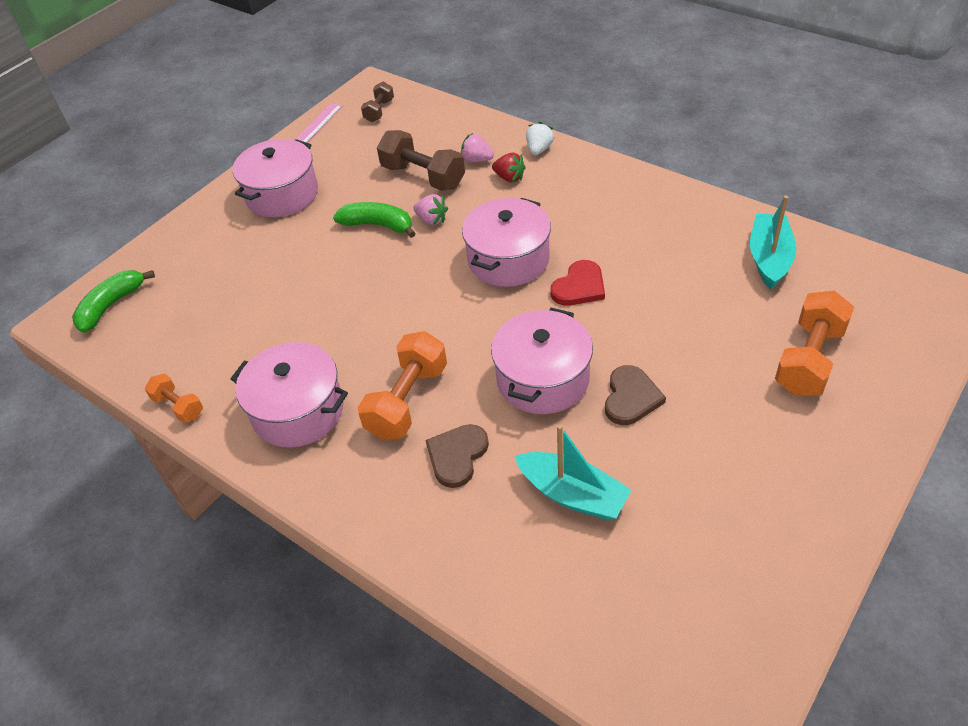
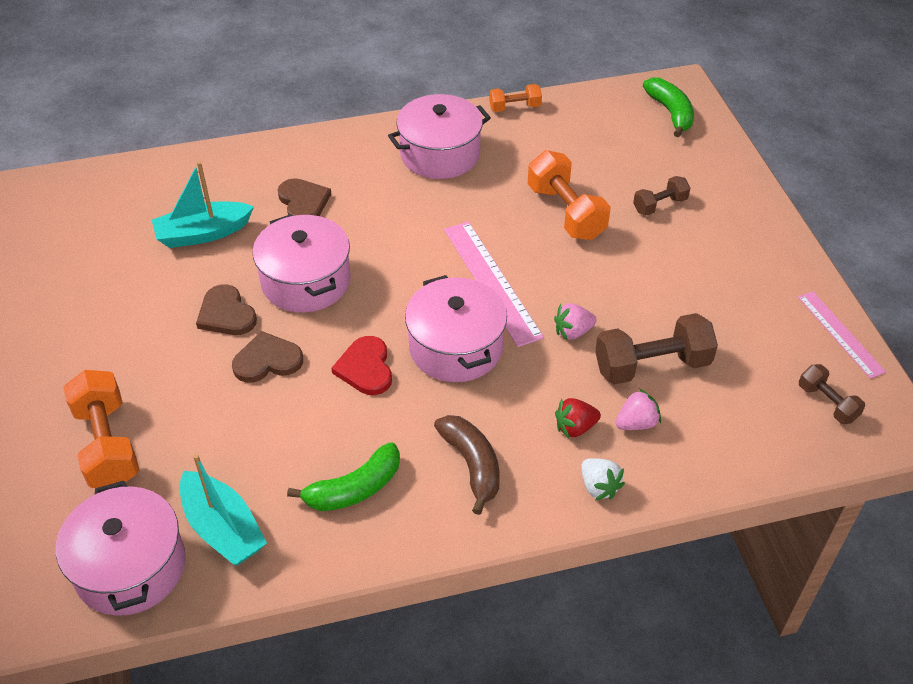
camera: 125 degrees right, 0 degrees up
(251, 250) = (659, 205): none -> brown dumbbell
(282, 194) = (730, 257): pink pot -> pink pot (130, 567)
(378, 225) = (606, 293): green banana -> green banana (354, 489)
(407, 401) = (380, 205): orange dumbbell -> orange dumbbell (566, 212)
(426, 282) = (491, 282): none -> pink ruler
(588, 197) = (472, 465): none -> brown banana
(638, 338) = (267, 360): none -> brown heart

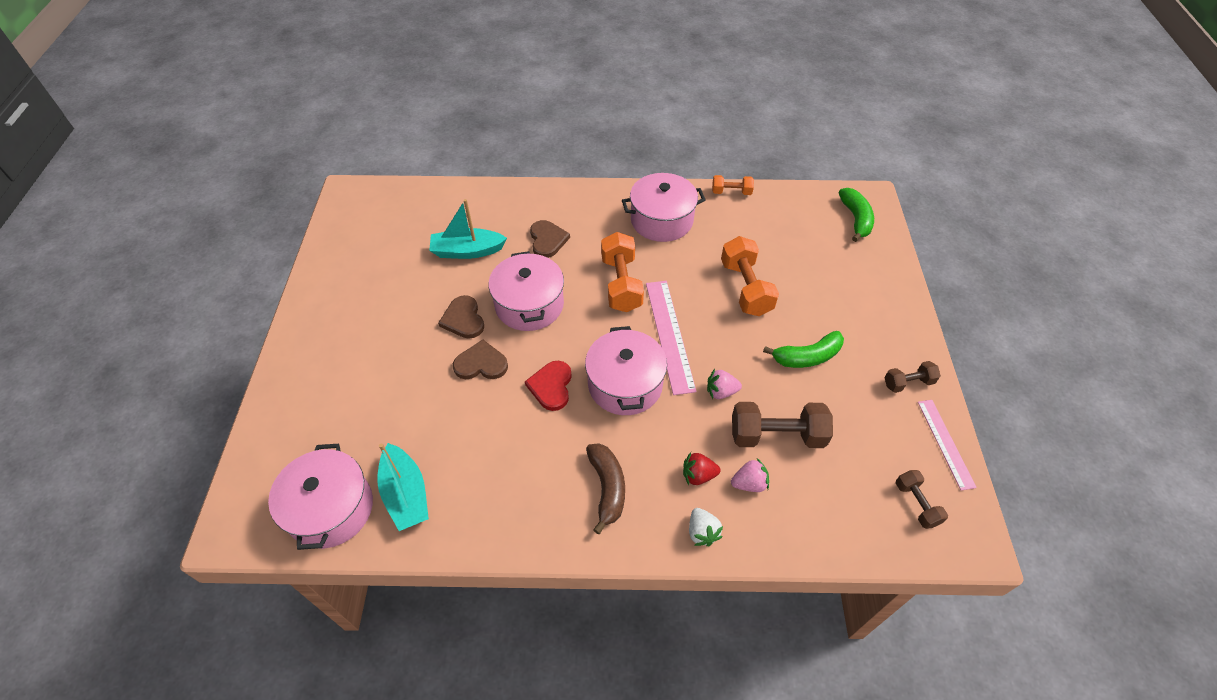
camera: 15 degrees right, 5 degrees up
(107, 444) = (347, 405): orange dumbbell -> orange dumbbell (621, 284)
(354, 489) = (512, 486): green banana -> green banana (807, 357)
(659, 205) = (823, 297): brown dumbbell -> brown dumbbell (908, 383)

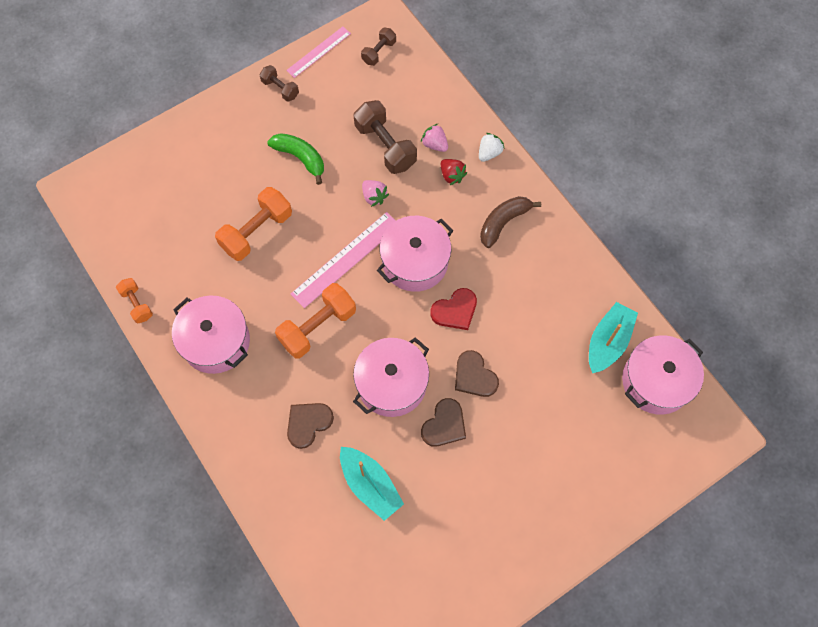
camera: 125 degrees left, 15 degrees up
(855, 219) = (112, 188): green banana -> none

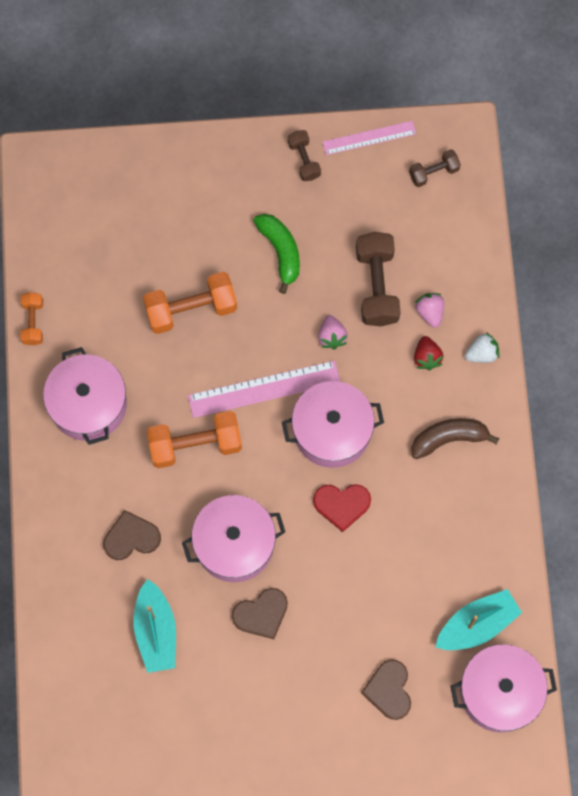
camera: 30 degrees right, 5 degrees up
(474, 376) = (320, 582): brown heart -> brown heart (389, 690)

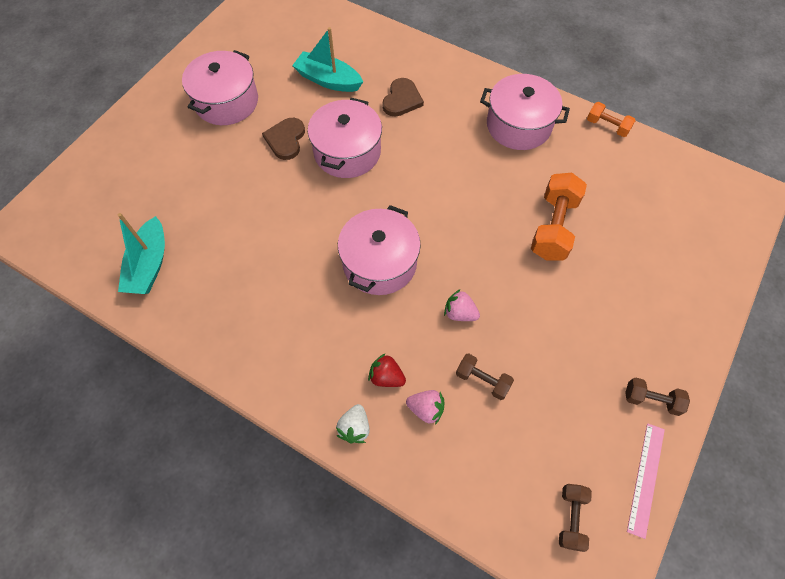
camera: 125 degrees right, 10 degrees down
(195, 445) = (439, 169): orange dumbbell -> none
(264, 389) = (449, 237): pink ruler -> none
(280, 252) = (566, 322): green banana -> none
(342, 505) = (317, 233): red heart -> none
(377, 286) = (482, 380): brown dumbbell -> brown dumbbell, size x0.56
(389, 690) = (165, 181): brown heart -> none
(449, 438) = (303, 345): brown banana -> none
(499, 692) = (91, 247): pink pot -> pink pot (226, 102)

